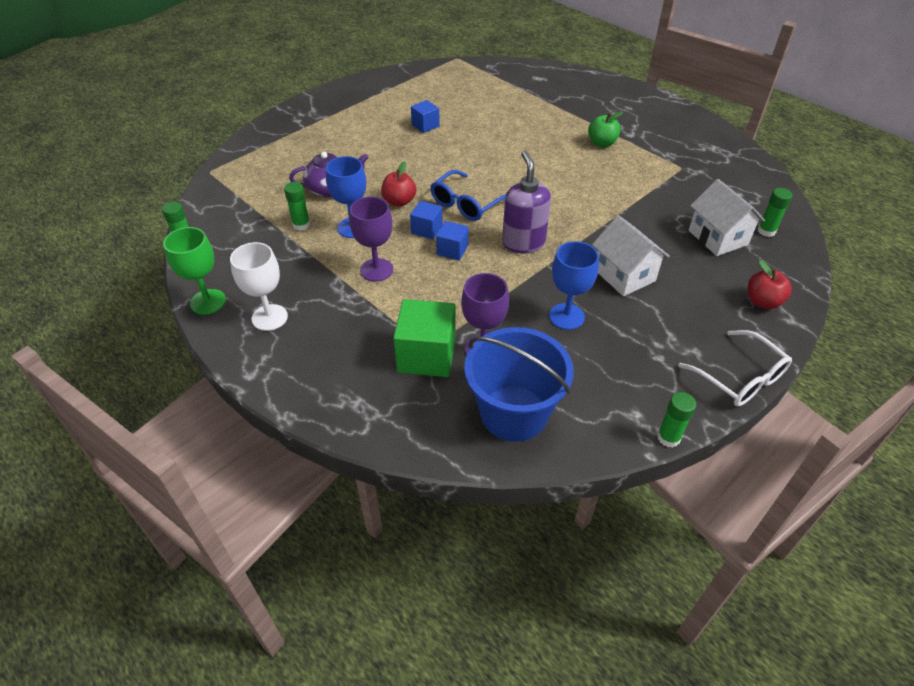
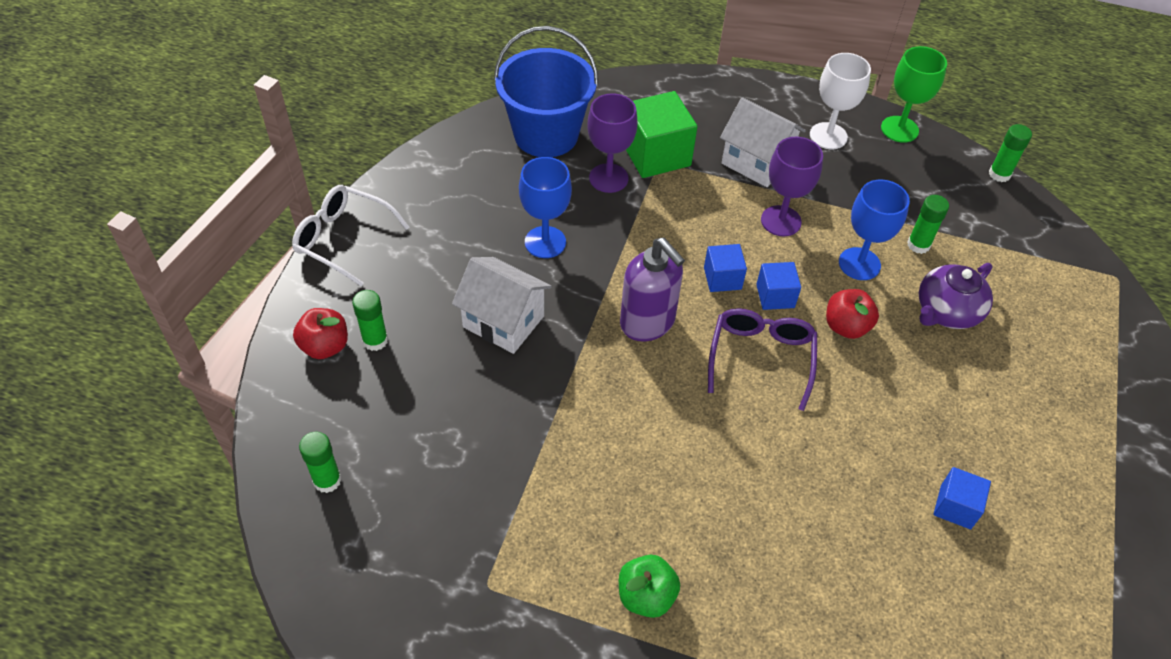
camera: 150 degrees right, 5 degrees up
(466, 204) = (761, 358): blue glasses -> purple glasses
(668, 437) = (402, 161): green glue stick -> green glue stick (375, 340)
(718, 237) = (397, 436): white house -> white house (756, 162)

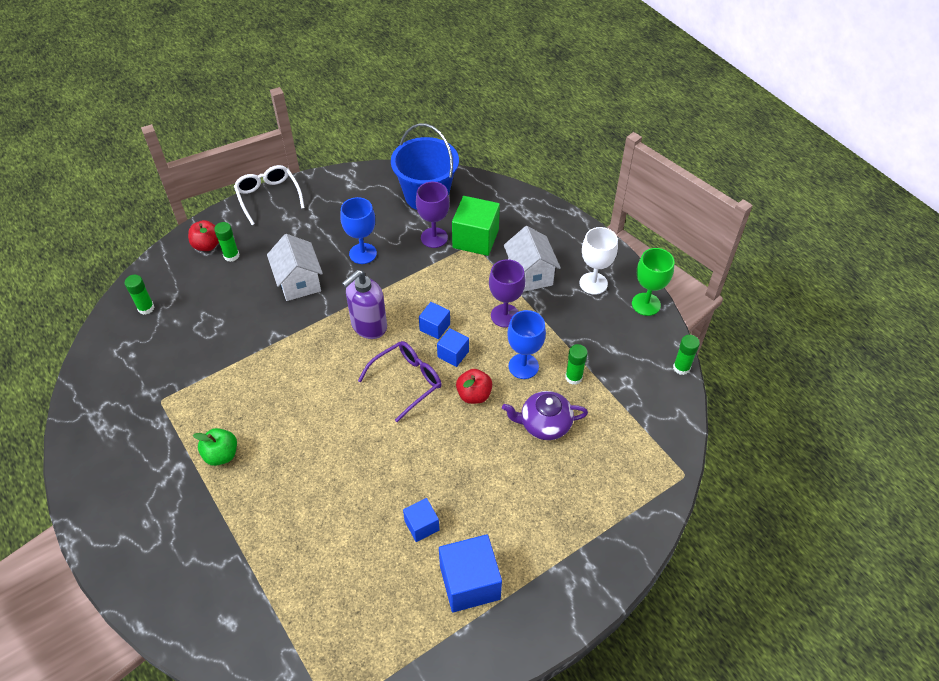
camera: 40 degrees right, 0 degrees up
(648, 322) = (369, 326): purple soap dispenser -> purple soap dispenser turned 45 degrees clockwise
(1067, 531) = (470, 582): none -> blue cube

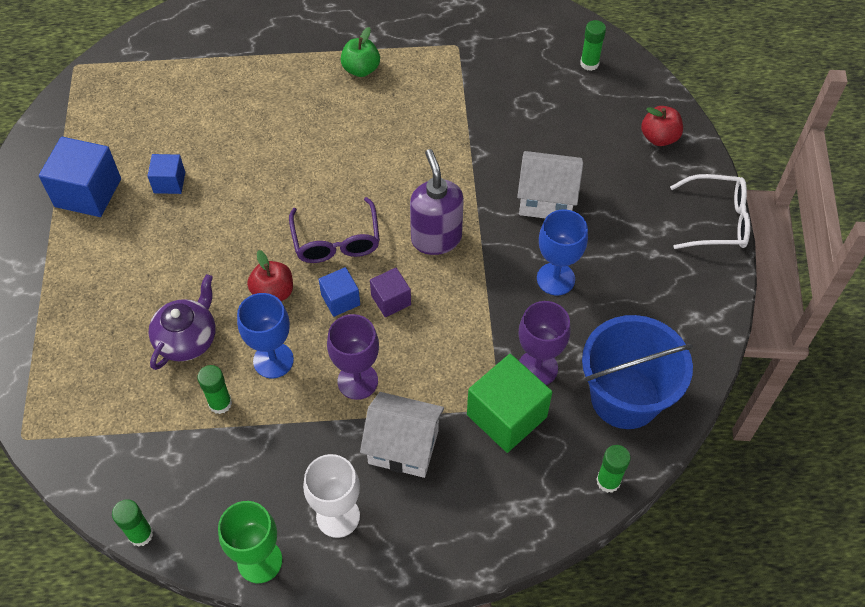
camera: 120 degrees right, 5 degrees up
(231, 256) = (628, 153): green glue stick -> green glue stick (608, 481)
(435, 327) = (391, 300): blue cube -> purple cube

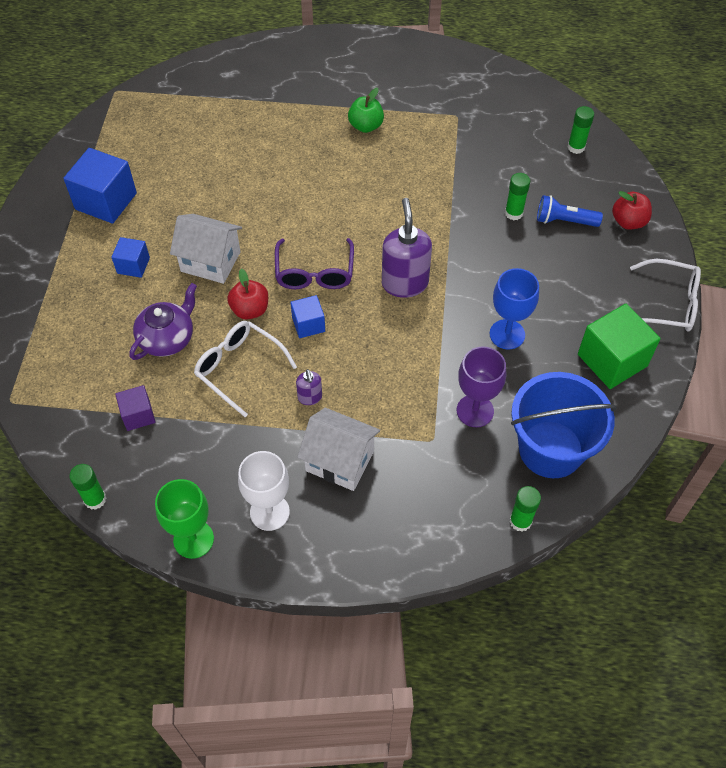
camera: 10 degrees right, 0 degrees up
(169, 182) = (178, 202): blue cube -> blue cube (133, 265)
(220, 403) = (185, 398): green glue stick -> green glue stick (514, 213)
(273, 360) = (239, 368): blue goblet -> white glasses
(357, 381) = (310, 397): purple goblet -> purple soap dispenser
(391, 300) = (353, 331): purple cube -> purple cube (138, 415)
(506, 416) = (438, 448): green cube -> green cube (612, 360)
(546, 200) = (512, 263): white house -> white house (210, 261)
(592, 146) = (564, 221): none -> blue flashlight

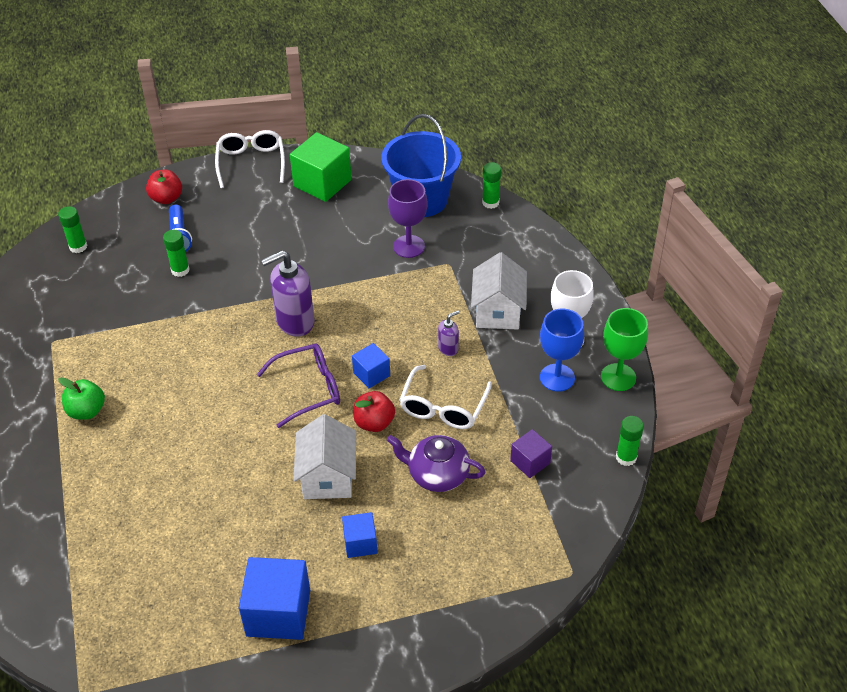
camera: 110 degrees left, 10 degrees down
(507, 334) = (323, 245): blue goblet -> blue goblet (557, 378)

